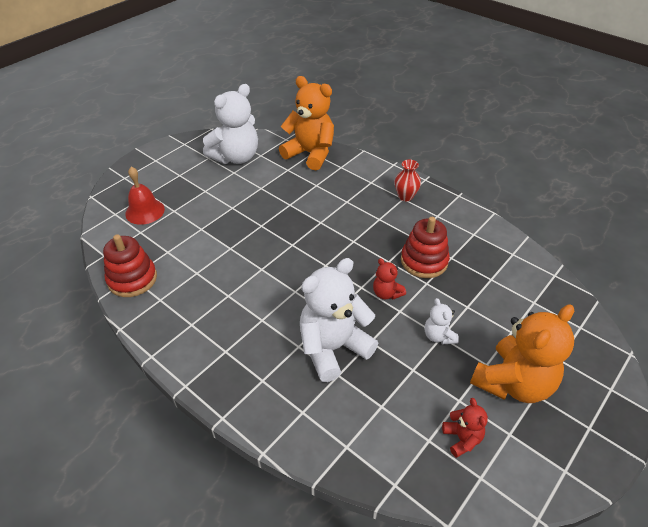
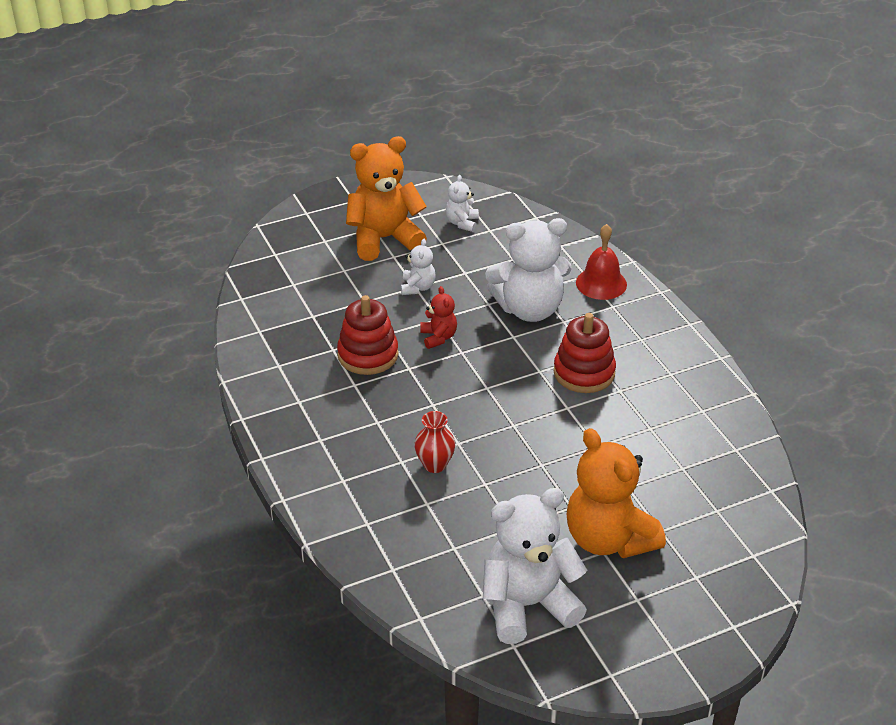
camera: 155 degrees left, 5 degrees down
(132, 279) = (734, 445): red stacking toy -> red stacking toy (584, 373)
(145, 211) = (706, 544): red bell -> red bell (601, 283)
(310, 154) = (398, 567): orange teddy bear -> orange teddy bear (608, 539)
(405, 196) = (314, 441): red vase -> red vase (435, 464)
(462, 439) = (462, 223): red teddy bear -> white teddy bear

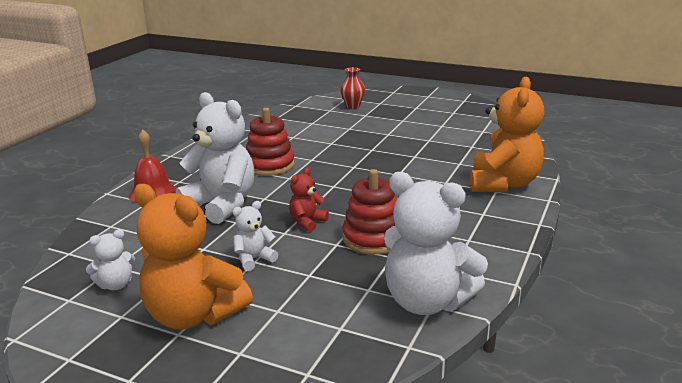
camera: 130 degrees left, 15 degrees down
(435, 464) = (428, 173): red vase -> red vase (352, 106)
(528, 605) = (466, 122): white teddy bear -> white teddy bear (427, 301)
(608, 539) = (393, 121): orange teddy bear -> orange teddy bear (503, 184)

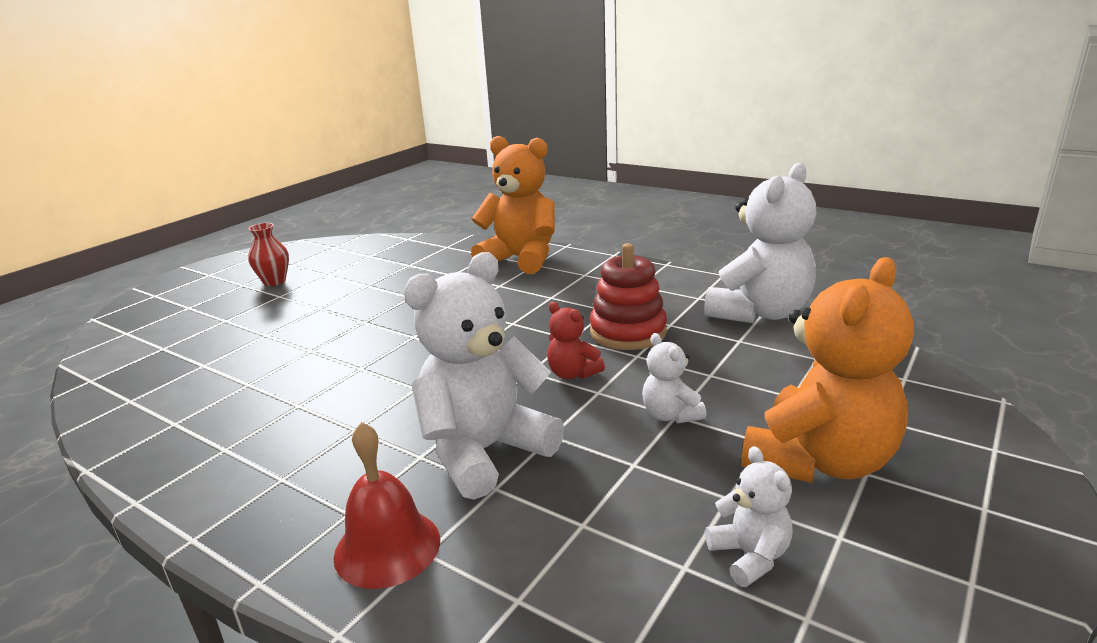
camera: 80 degrees left, 0 degrees up
(270, 165) = (355, 405): red stacking toy -> none
(352, 106) = (172, 328): red vase -> red vase (274, 282)

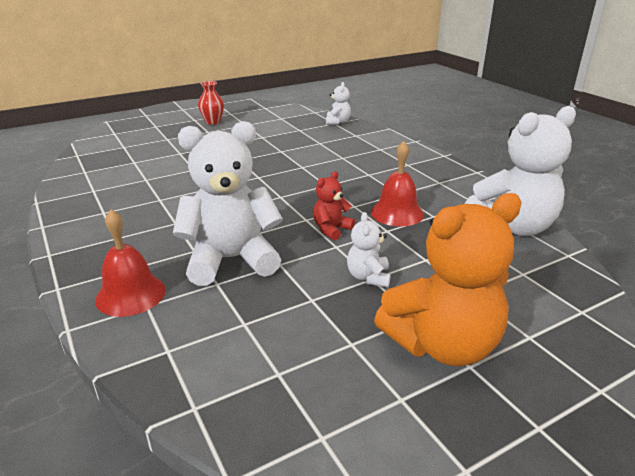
camera: 25 degrees right, 5 degrees up
(520, 259) = (374, 143): orange teddy bear -> none
(572, 374) = (331, 229): red teddy bear -> red teddy bear turned 60 degrees clockwise
(628, 332) = (397, 213): red stacking toy -> red bell
(750, 556) = (326, 385): white teddy bear -> white teddy bear (337, 122)

